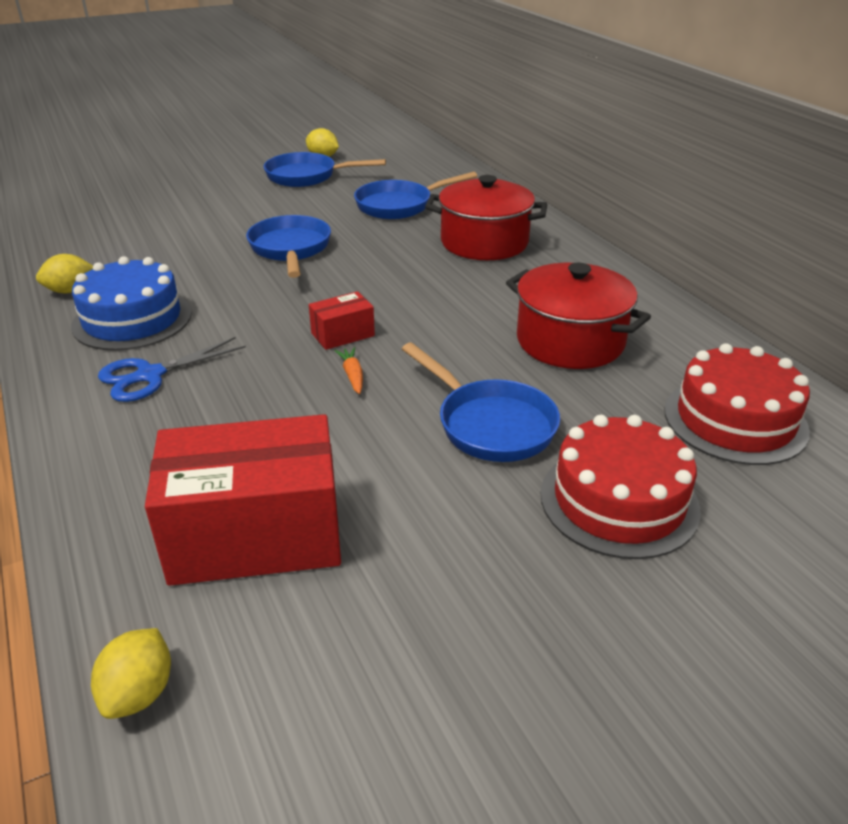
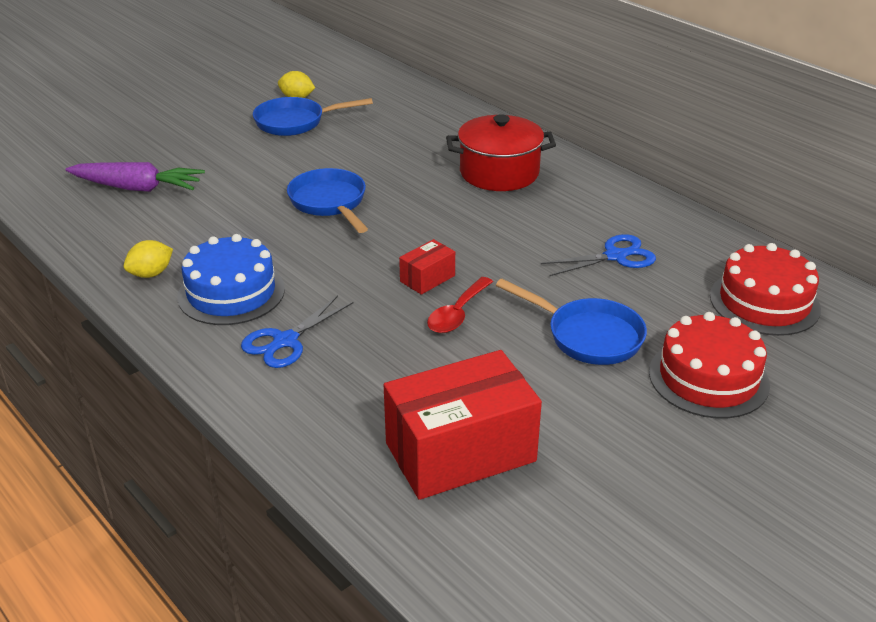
camera: 15 degrees left, 0 degrees up
(119, 215) = (137, 188): none -> purple carrot
(139, 693) = (448, 572): yellow lemon -> none
(352, 375) = (457, 313): orange carrot -> red spoon
(399, 205) = (402, 144): blue pan -> none
(570, 341) = (615, 256): red pot -> blue scissors

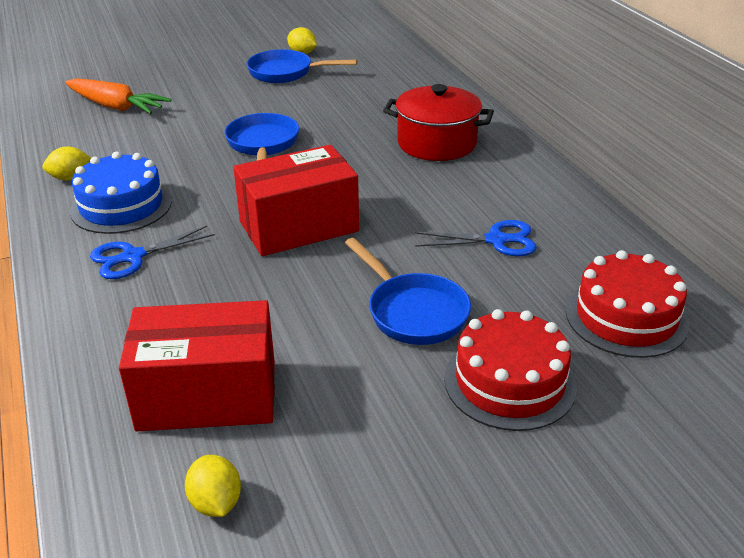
camera: 20 degrees right, 0 degrees up
(137, 188) = (116, 107): purple carrot -> orange carrot
(427, 278) = (299, 226): red box -> red box, size x2.20
(457, 313) = (302, 264): red spoon -> none
(538, 539) = (216, 503): none -> yellow lemon

